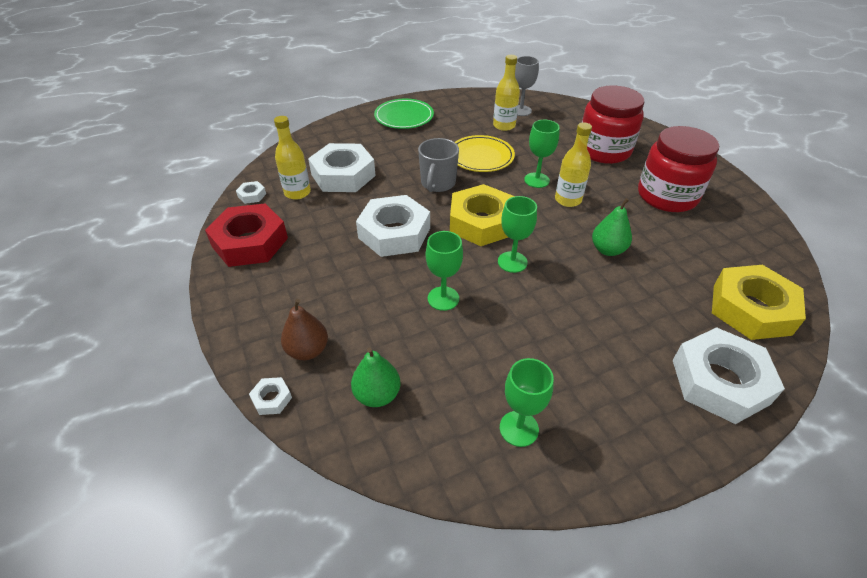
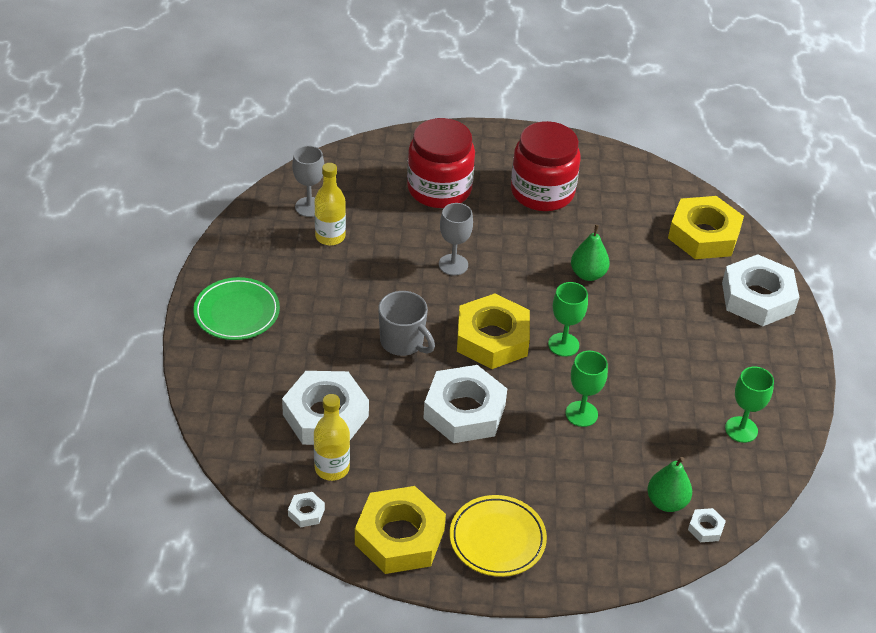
camera: 65 degrees left, 0 degrees up
(250, 242) = (399, 537): red nut -> yellow nut
(271, 399) = (634, 575): white nut -> white nut (705, 528)
(308, 350) = (591, 533): brown pear -> none
(481, 157) = (379, 285): yellow plate -> yellow plate (497, 539)
(536, 180) = (453, 265): green goblet -> grey goblet
(568, 200) = (501, 260): yellow bottle -> none

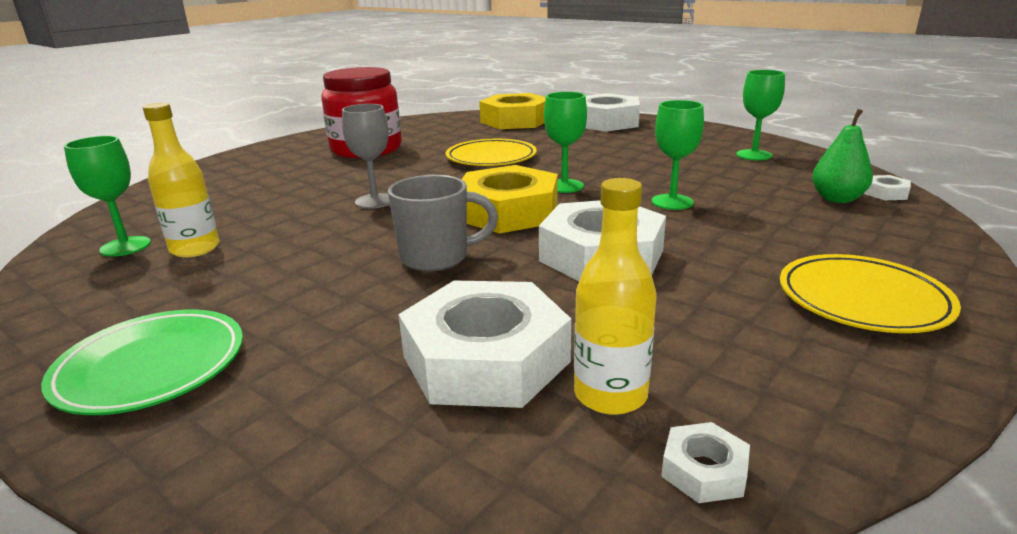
camera: 50 degrees left, 20 degrees down
(309, 207) = (125, 246): grey goblet -> green goblet
(399, 537) = (825, 379): yellow nut -> none
(439, 189) = (269, 181): red jar -> none
(588, 274) = (491, 158): green pear -> yellow plate

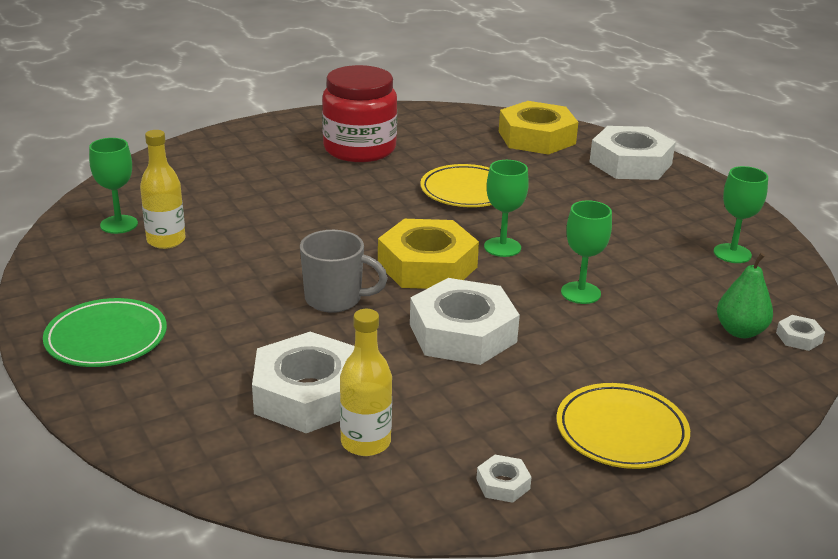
camera: 20 degrees right, 5 degrees up
(375, 201) = (326, 223): grey goblet -> none
(704, 470) = (377, 501): white nut -> white nut (503, 484)

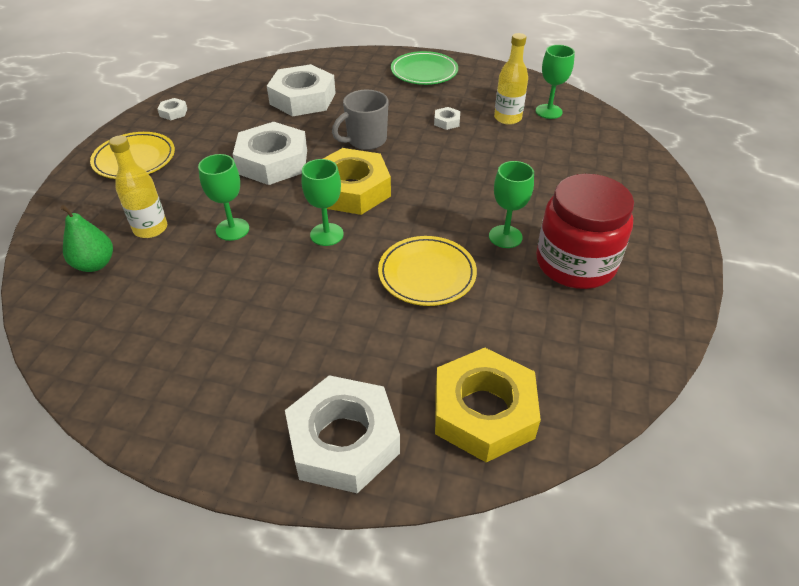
camera: 135 degrees right, 15 degrees up
(365, 442) = (251, 97): yellow bottle -> yellow bottle (150, 228)
(732, 253) = (140, 351): green goblet -> green goblet (505, 236)
(798, 338) = (46, 285): white nut -> white nut (447, 122)

